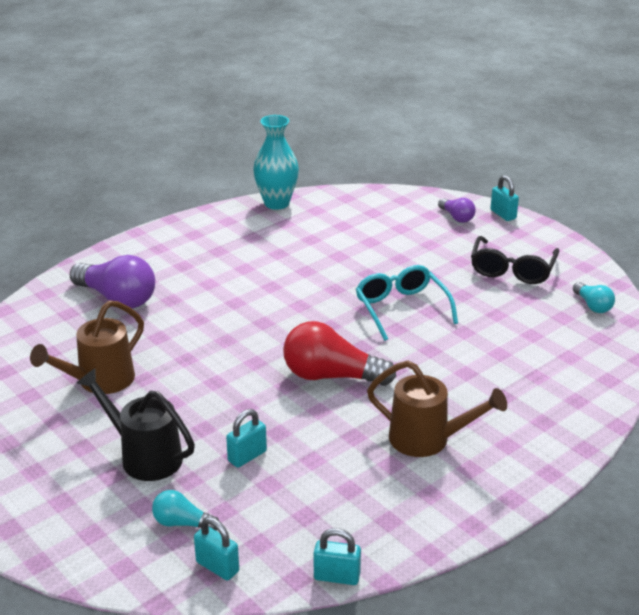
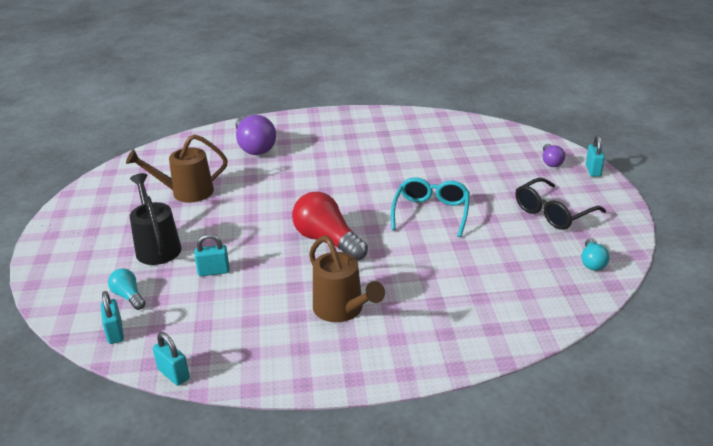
camera: 35 degrees right, 0 degrees up
(276, 203) = (425, 116): turquoise vase -> none

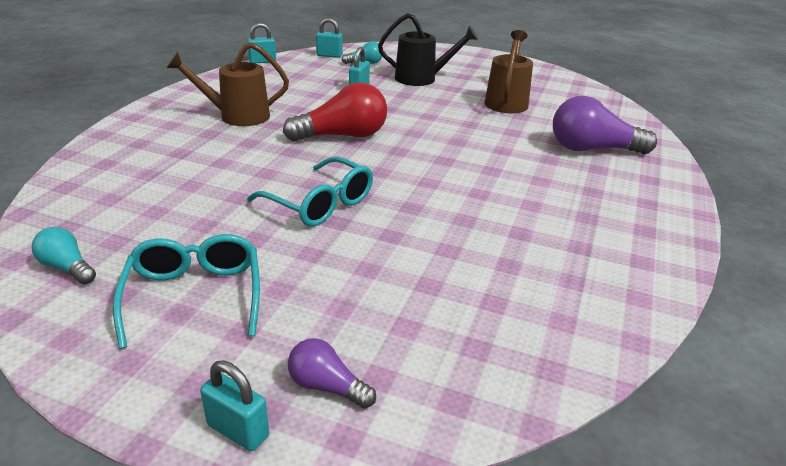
camera: 115 degrees right, 0 degrees up
(552, 213) = (194, 296): black glasses -> turquoise glasses

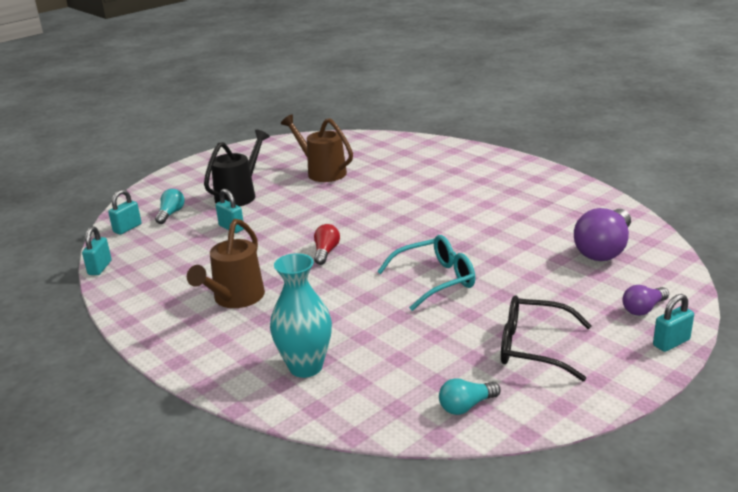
camera: 60 degrees left, 5 degrees down
(132, 168) = (305, 367): none -> turquoise vase
(194, 296) = (533, 347): turquoise glasses -> black glasses
(343, 136) = (326, 252): red light bulb -> red light bulb, size x0.52
(592, 149) = (426, 164): purple light bulb -> purple light bulb (604, 249)

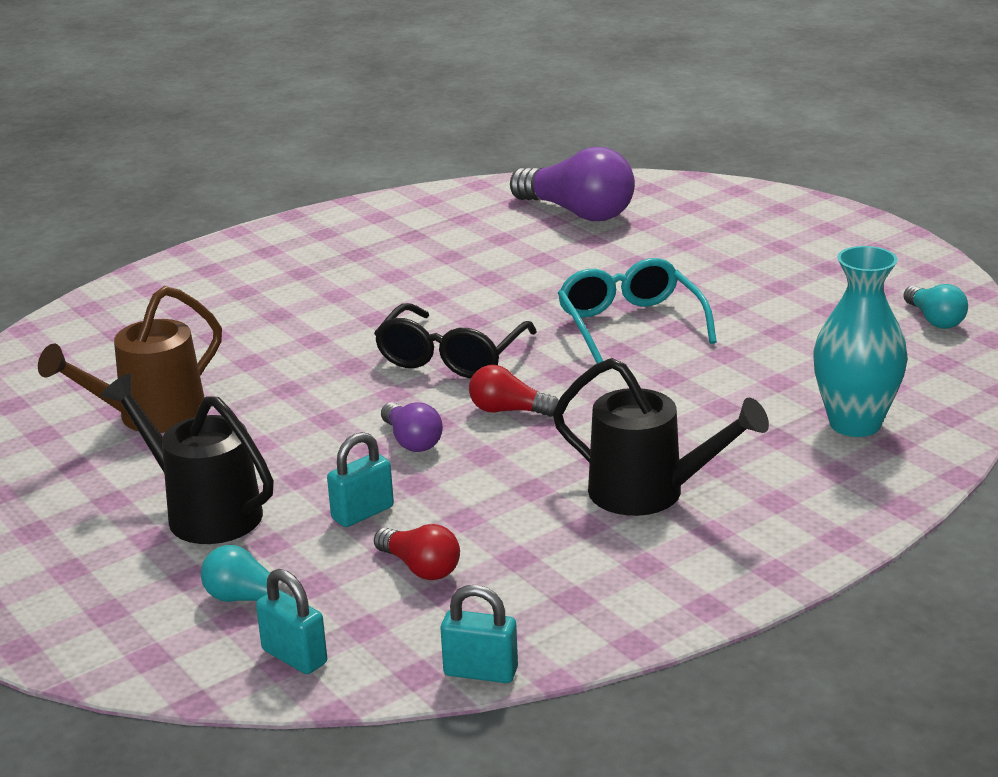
camera: 85 degrees left, 0 degrees up
(182, 246) = (420, 568): none -> red light bulb
(235, 299) = (651, 493): brown watering can -> black watering can
(533, 347) = (811, 274): black glasses -> black glasses (451, 357)
(643, 309) = (731, 209): purple light bulb -> purple light bulb (411, 441)
(671, 343) = (805, 205): turquoise padlock -> none

